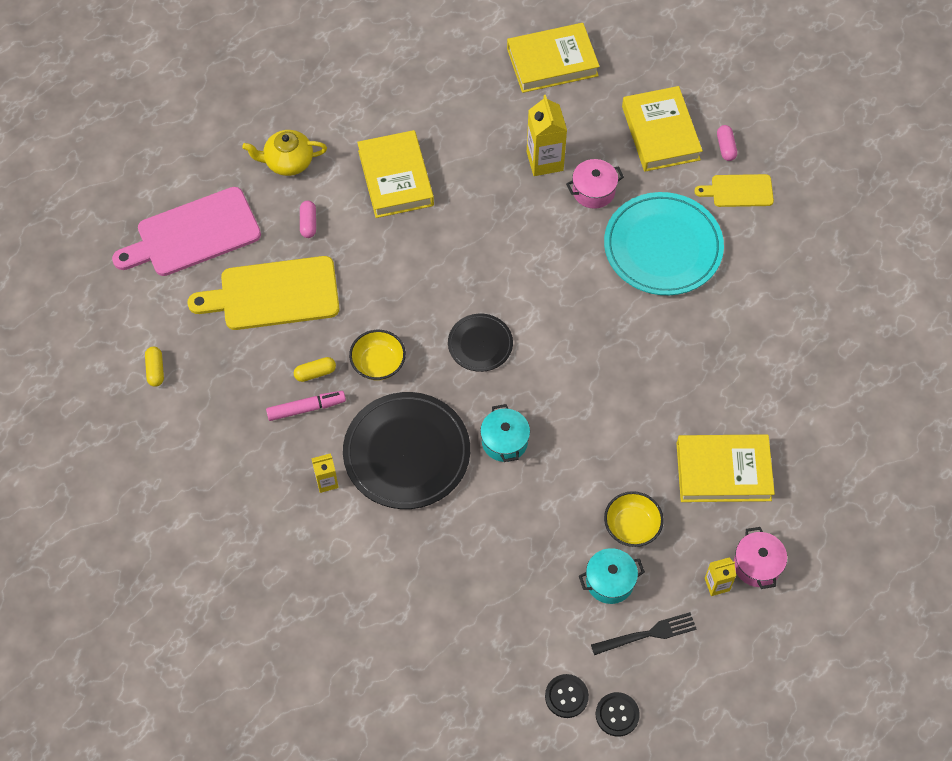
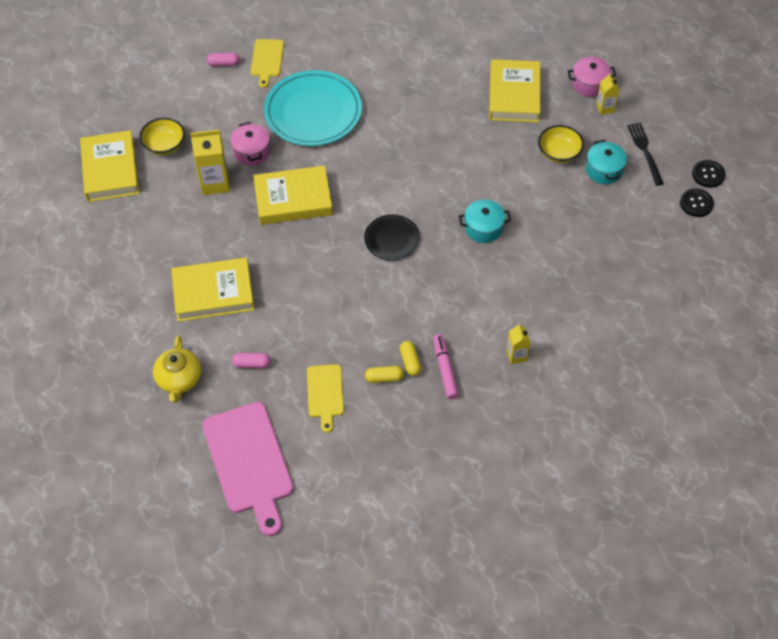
camera: 85 degrees left, 5 degrees down
(155, 370) = (397, 494): yellow capsule -> yellow capsule (384, 378)
(273, 294) = (325, 393): yellow cutting board -> yellow cutting board, size x0.54
(378, 363) = (404, 313): yellow bowl -> yellow bowl (164, 145)
(407, 453) = (491, 296): black plate -> none
(660, 133) = (201, 103): yellow book -> yellow book (293, 199)

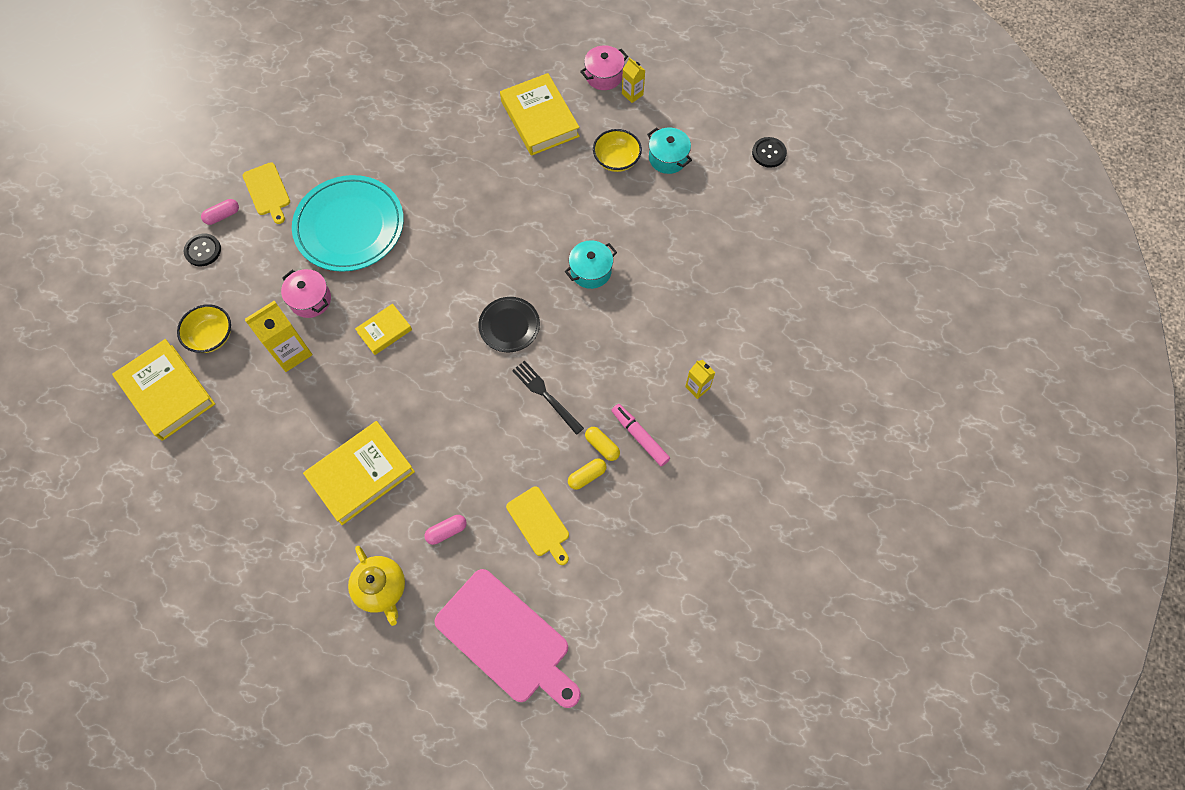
camera: 30 degrees left, 10 degrees up
(293, 199) = (384, 331): yellow book -> yellow book, size x0.55
(645, 151) = (694, 122): black fork -> black fork (546, 395)
(708, 174) = (762, 119): black button -> black button (203, 250)

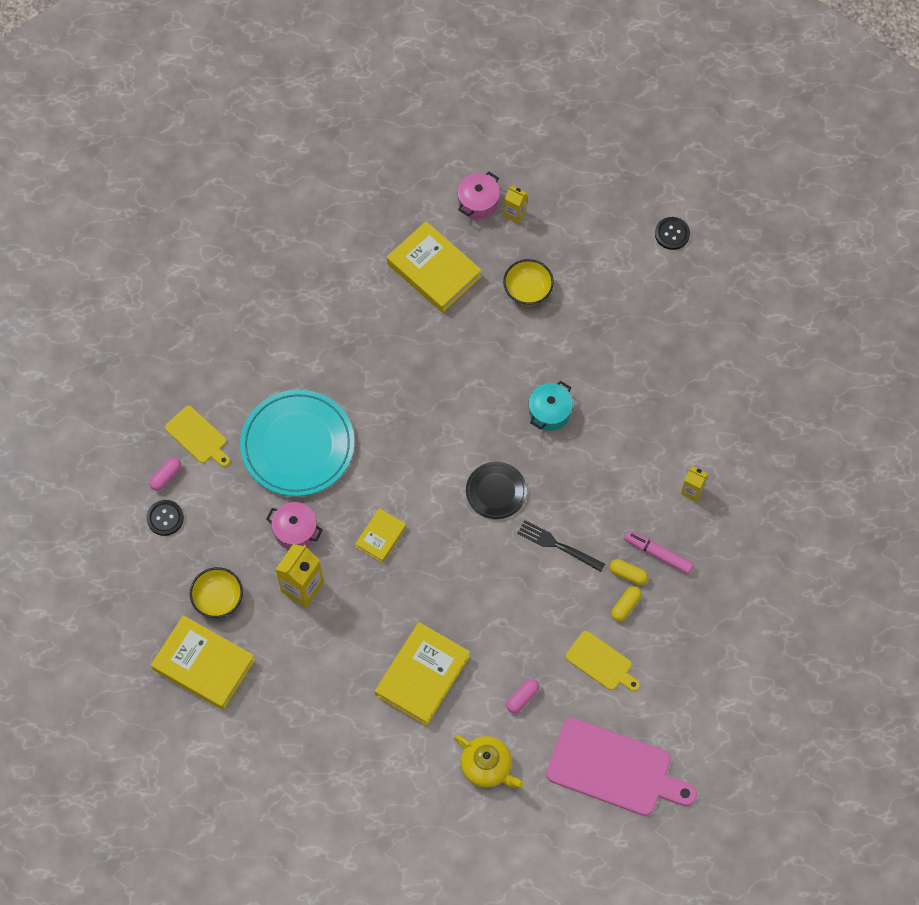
camera: 20 degrees left, 0 degrees up
(668, 158) = (577, 271): turquoise pot -> none

